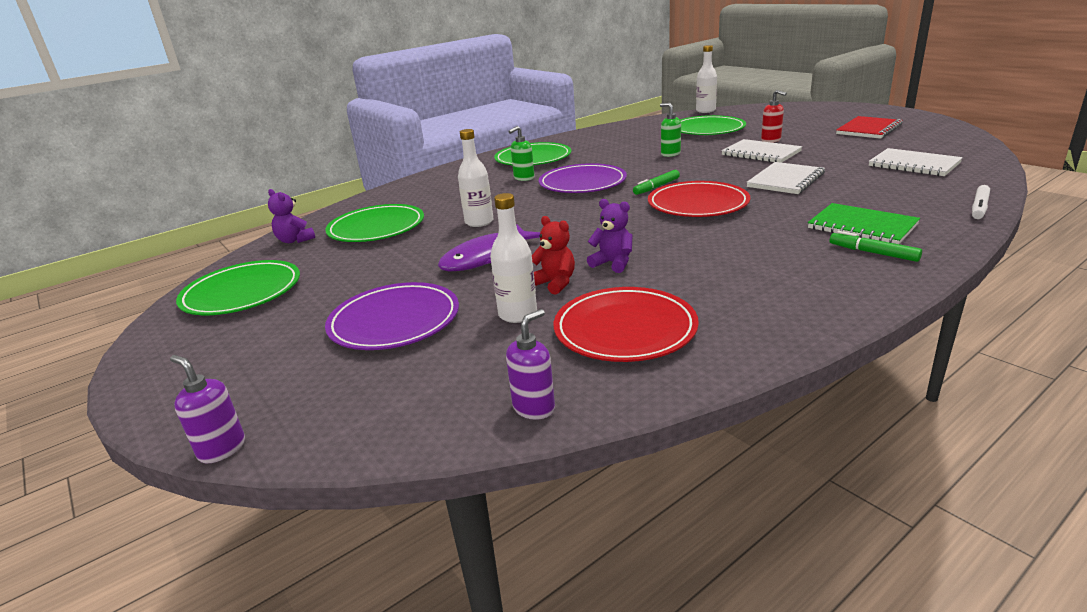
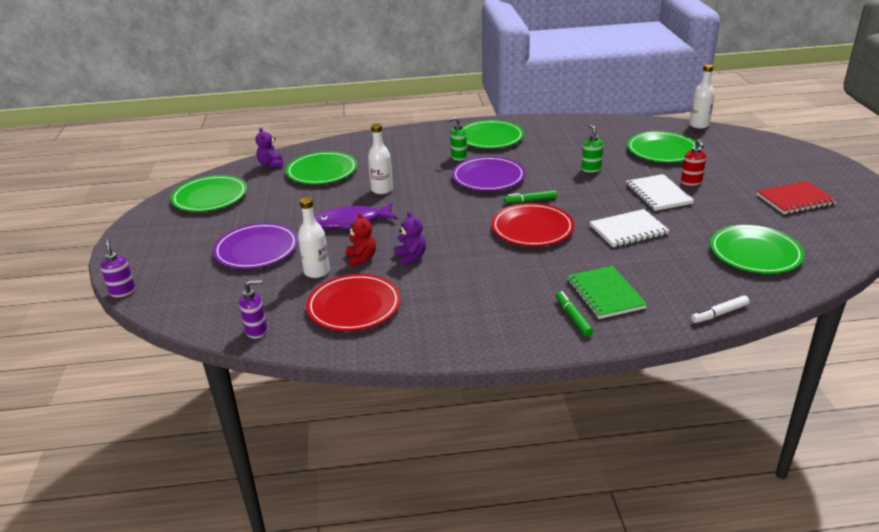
camera: 30 degrees right, 5 degrees up
(914, 164) = (755, 253): white notebook -> green plate

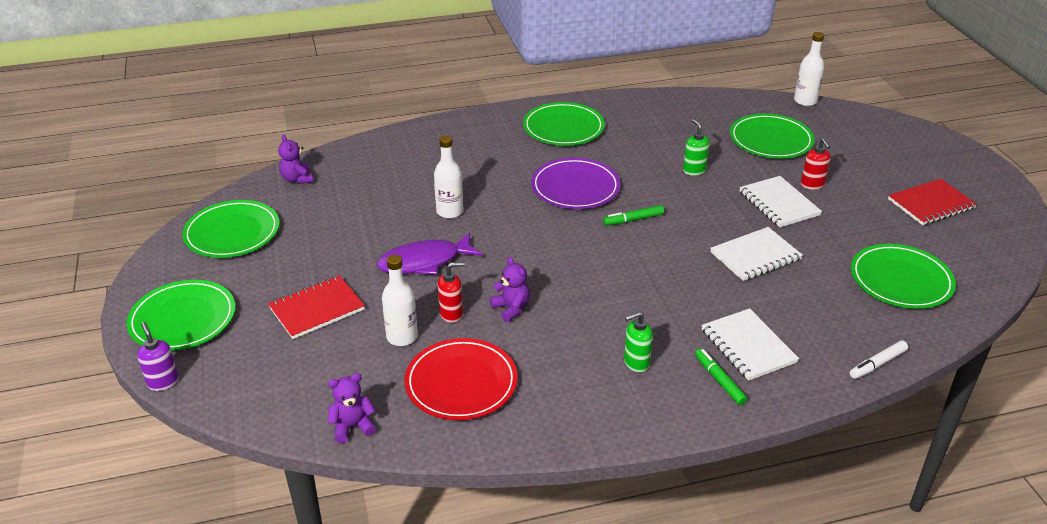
camera: 10 degrees left, 5 degrees up
(256, 249) = (317, 309): purple plate -> red notebook
(257, 331) = (352, 426): purple soap dispenser -> purple teddy bear
(322, 171) = (366, 187): green plate -> green plate (183, 319)
(361, 258) = (451, 314): red teddy bear -> red soap dispenser
(458, 157) = (531, 158): green soap dispenser -> green soap dispenser (636, 363)
(532, 228) = (645, 260): red plate -> none
(605, 294) = (748, 346): green notebook -> white notebook

